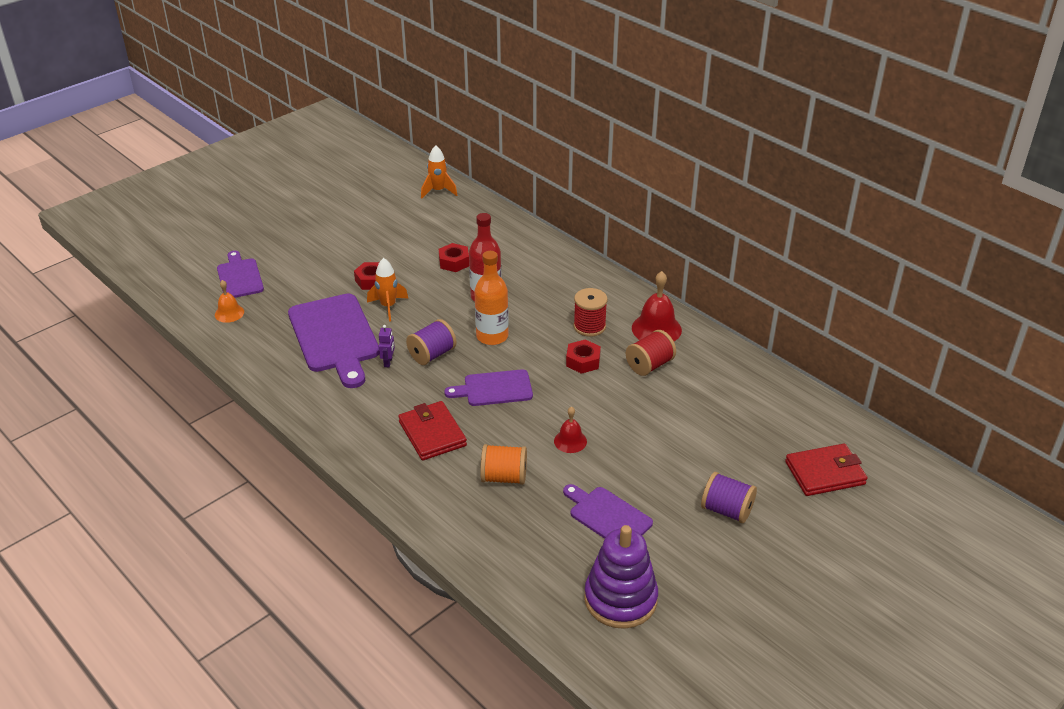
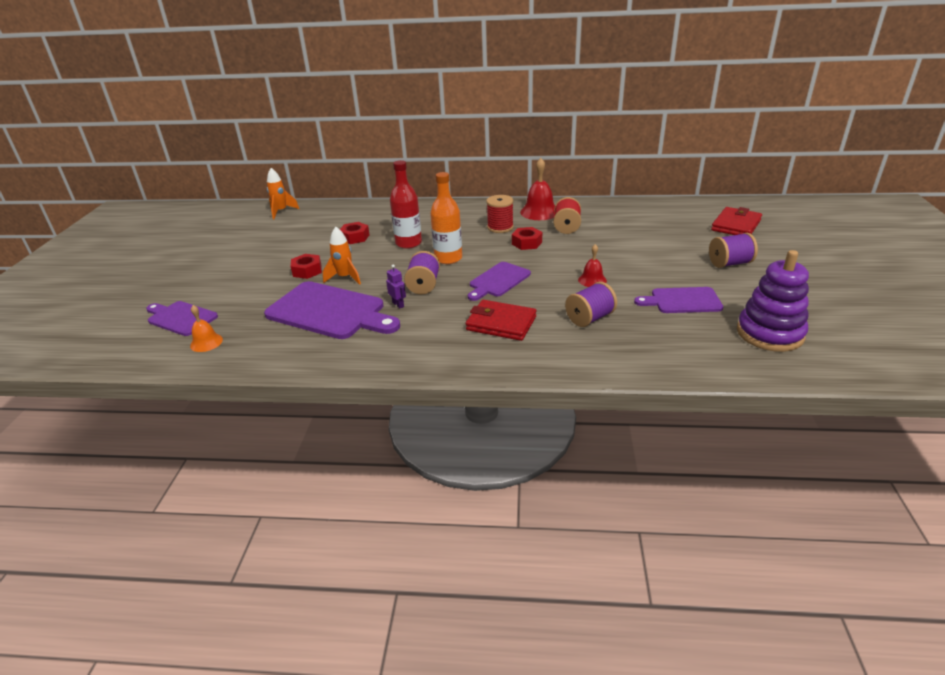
camera: 40 degrees left, 5 degrees down
(504, 477) = (590, 318): orange spool -> purple spool

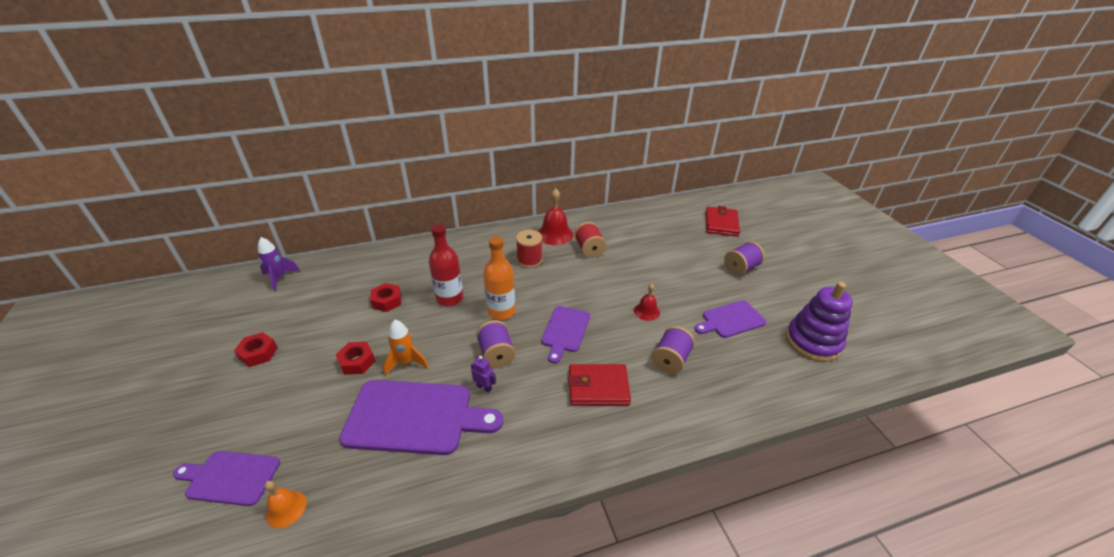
camera: 25 degrees left, 5 degrees up
(281, 211) = (279, 278): orange rocket -> purple rocket
(526, 243) = (564, 276): red nut -> red nut (258, 353)

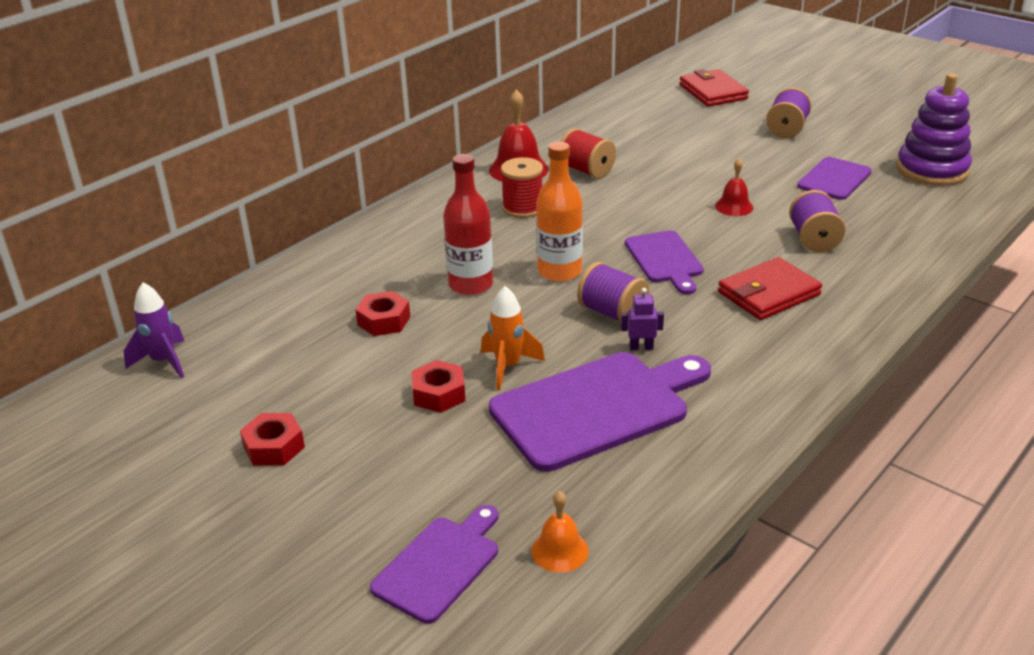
camera: 30 degrees left, 5 degrees down
(230, 477) = (440, 565): purple cutting board -> purple cutting board turned 150 degrees clockwise

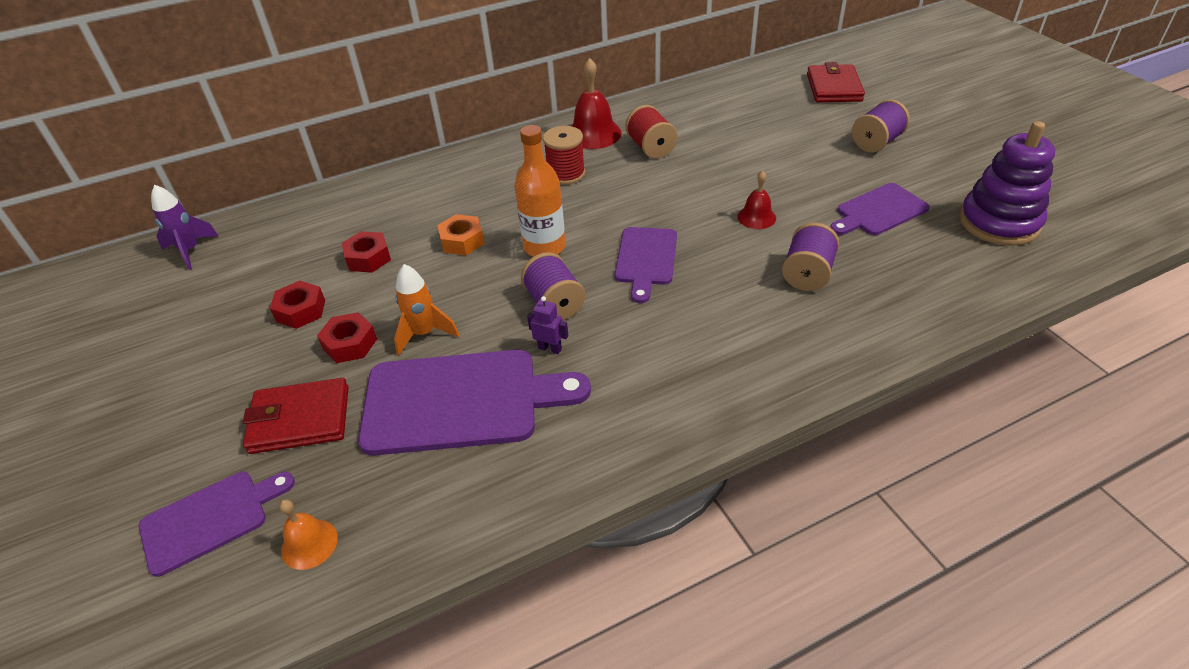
camera: 25 degrees right, 10 degrees up
(274, 447) = (194, 355): red nut -> red nut (301, 311)
(471, 285) = (462, 241): red bottle -> orange nut
(768, 293) = (714, 323): red wallet -> red wallet (300, 419)

